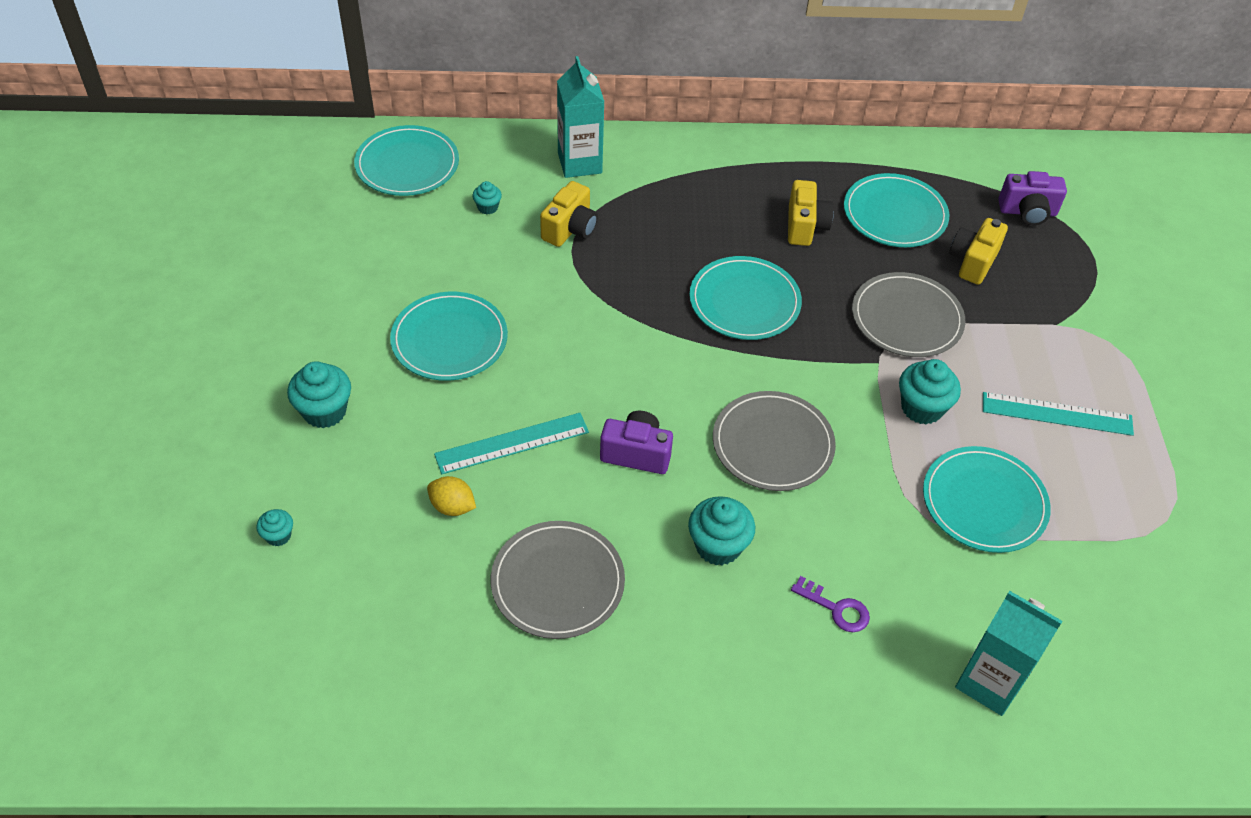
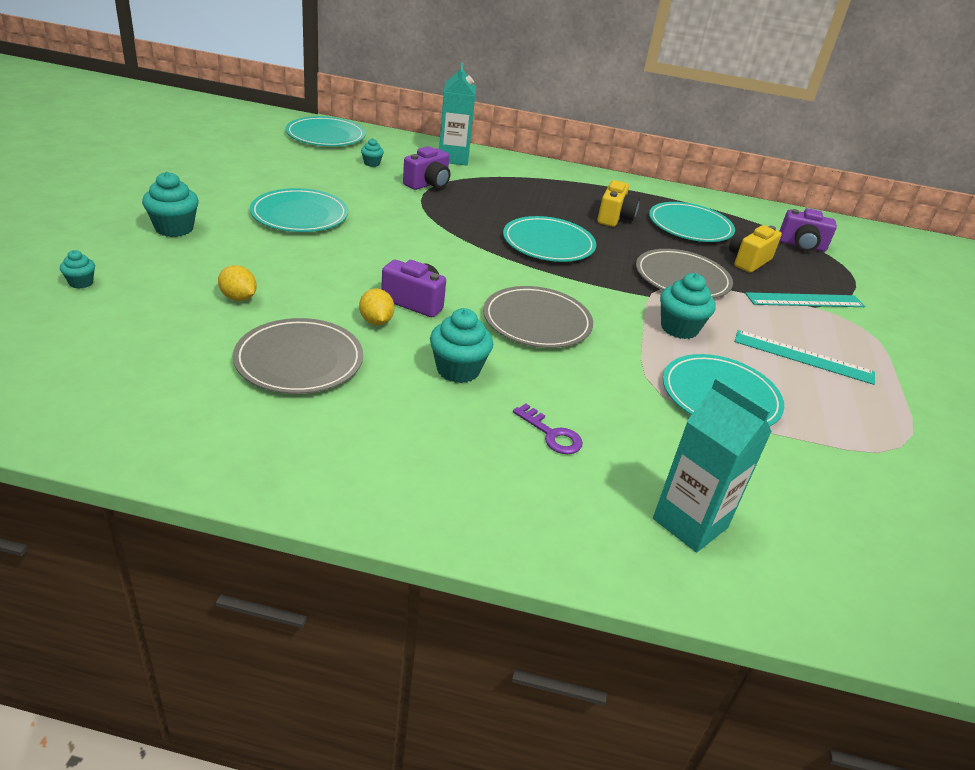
camera: 10 degrees right, 15 degrees down
(512, 443) = (313, 275): turquoise ruler -> turquoise ruler (805, 300)
(570, 229) = (428, 184): yellow camera -> purple camera
(609, 498) = (376, 321): none -> yellow lemon

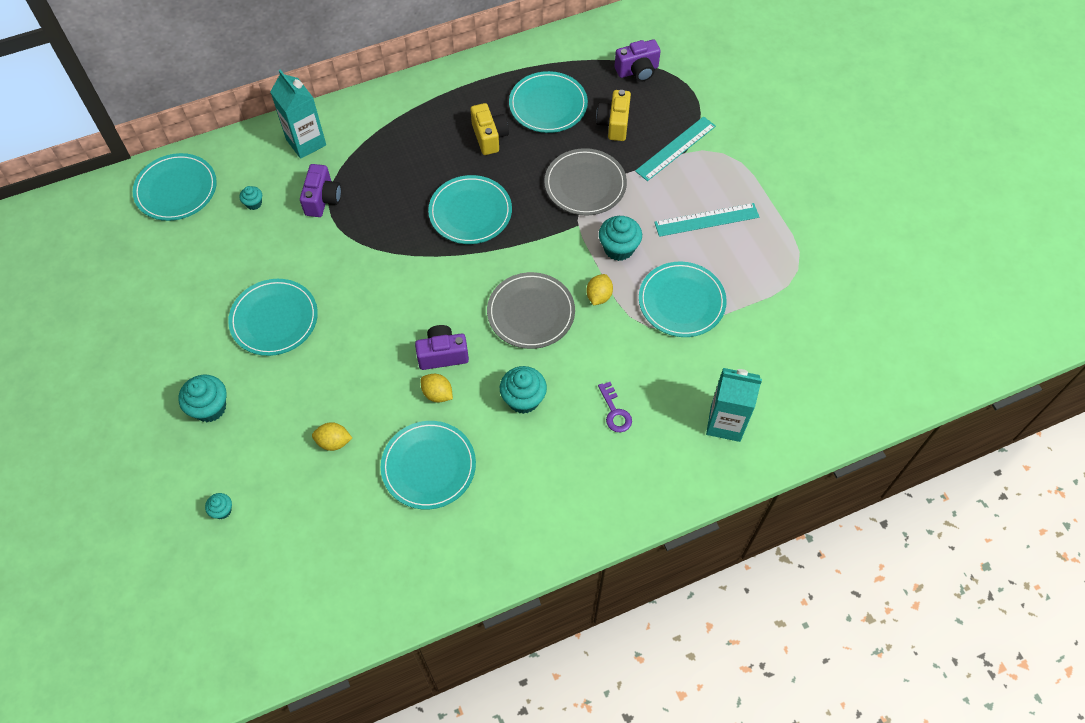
camera: 30 degrees left, 25 degrees up
(299, 360) = (428, 466): grey plate -> turquoise plate
(551, 434) = (615, 412): purple key -> purple key turned 60 degrees clockwise
(623, 346) = (599, 296): none -> yellow lemon

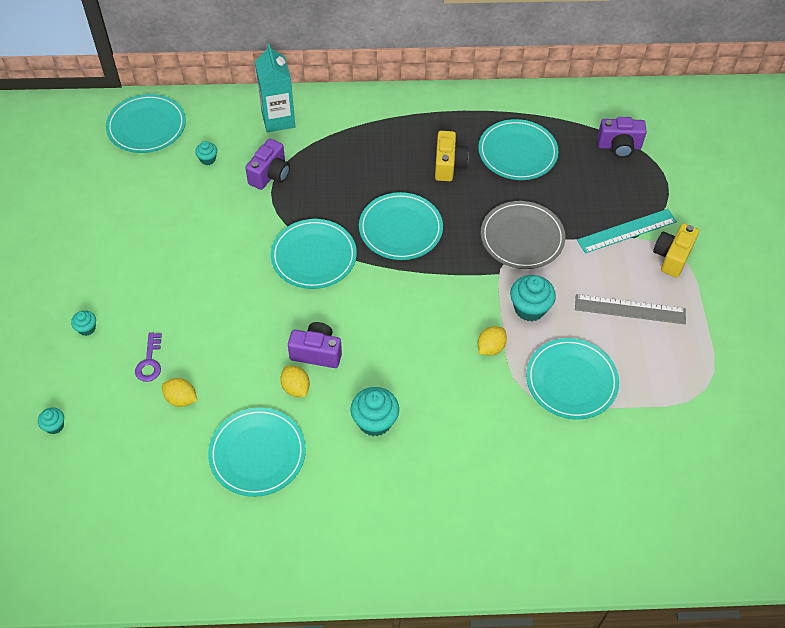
camera: 20 degrees right, 5 degrees down
(210, 407) = (87, 328): turquoise cupcake -> turquoise cupcake, size x0.54
(274, 319) = (179, 268): turquoise plate -> turquoise plate (313, 256)
(531, 312) = (417, 341): grey plate -> none
(614, 124) = (574, 189): yellow camera -> yellow camera (672, 257)
(615, 412) = (459, 465): purple key -> purple key (150, 362)
(706, 220) = (630, 309): turquoise ruler -> grey ruler
(725, 423) = (566, 517): turquoise carton -> none

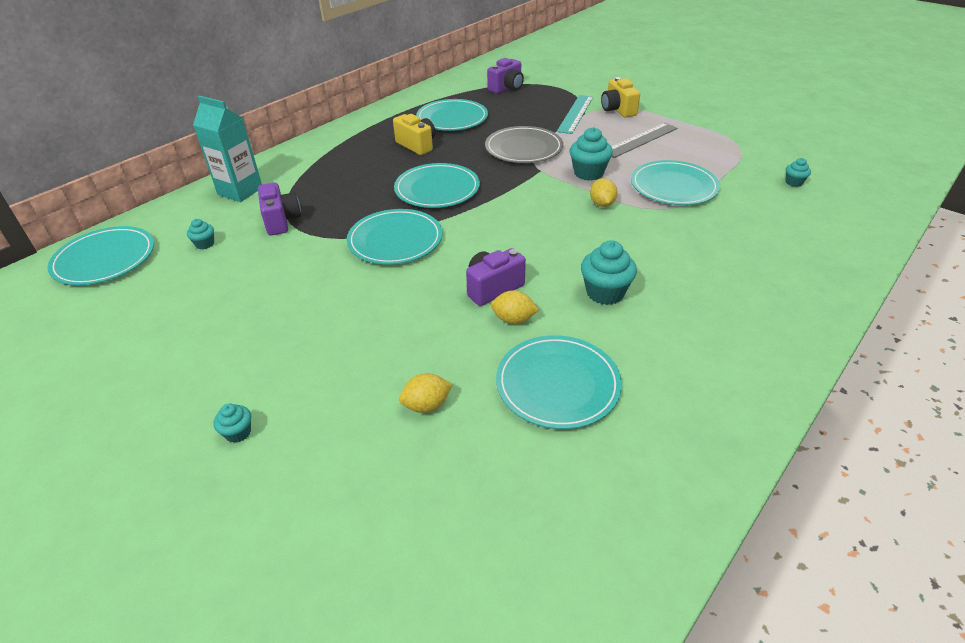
camera: 45 degrees left, 15 degrees down
(54, 426) = (318, 545): turquoise cupcake -> turquoise cupcake (794, 182)
(150, 362) = (351, 404): purple key -> none

